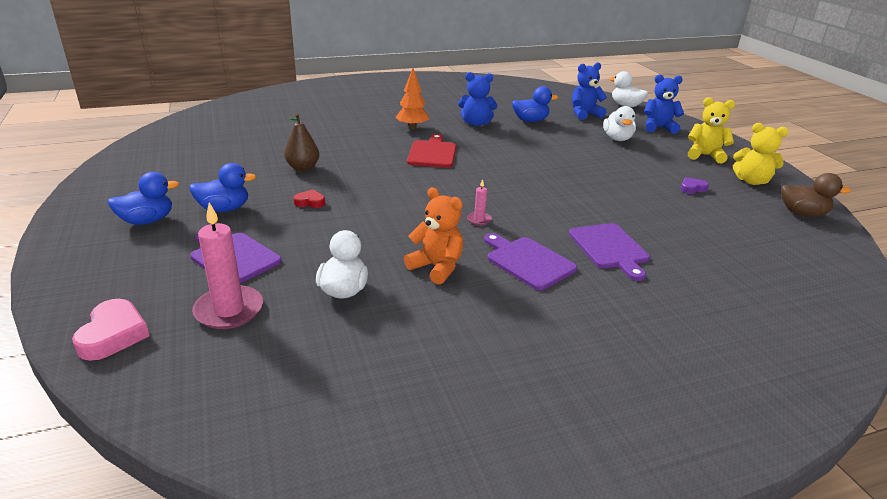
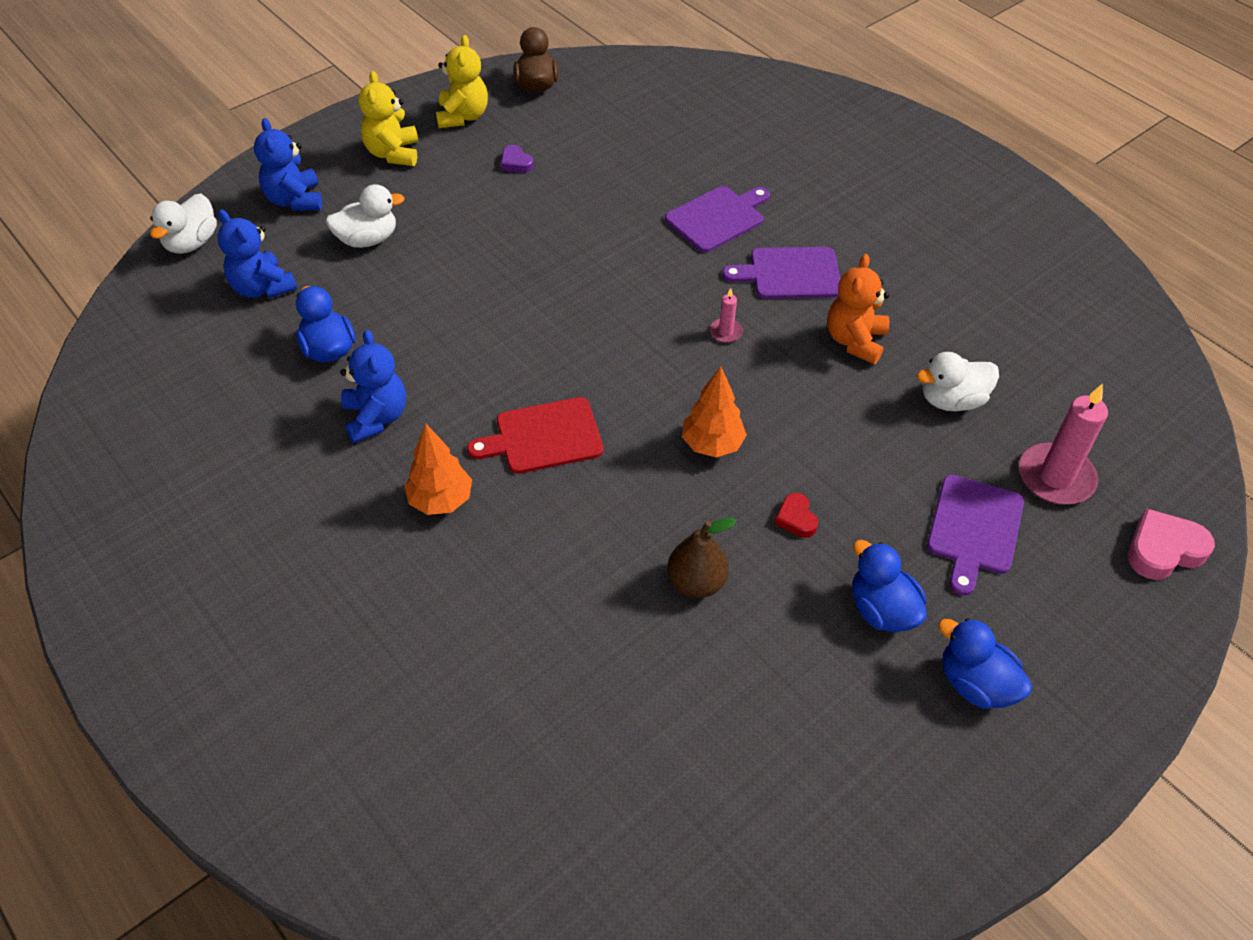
camera: 110 degrees left, 20 degrees up
(387, 192) = (712, 445): none -> orange tree
(528, 261) = (790, 274): purple cutting board -> purple cutting board turned 60 degrees clockwise

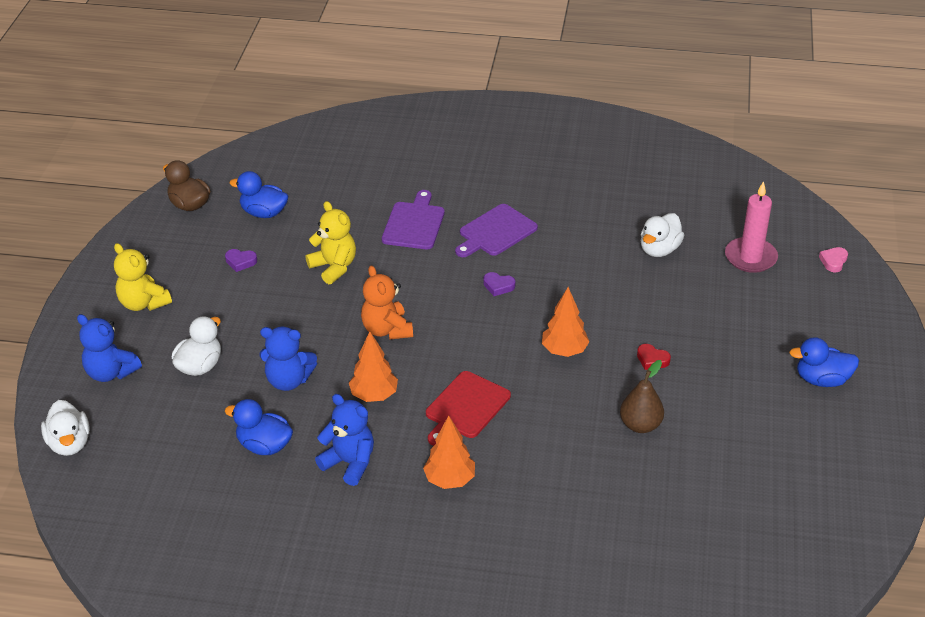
camera: 40 degrees left, 10 degrees down
(262, 288) = (165, 439): blue teddy bear -> blue teddy bear (288, 380)
(463, 116) = (162, 252): yellow teddy bear -> yellow teddy bear (334, 267)
(476, 366) = (374, 395): none -> orange tree
(725, 332) = (498, 286): pink candle -> purple heart
(855, 341) = (574, 248): orange teddy bear -> orange teddy bear (387, 330)
(881, 610) = (743, 375): blue duck -> blue duck (264, 213)
(974, 529) = (741, 307): purple cutting board -> none
(1163, 550) = (833, 261): pink heart -> pink heart, size x0.58

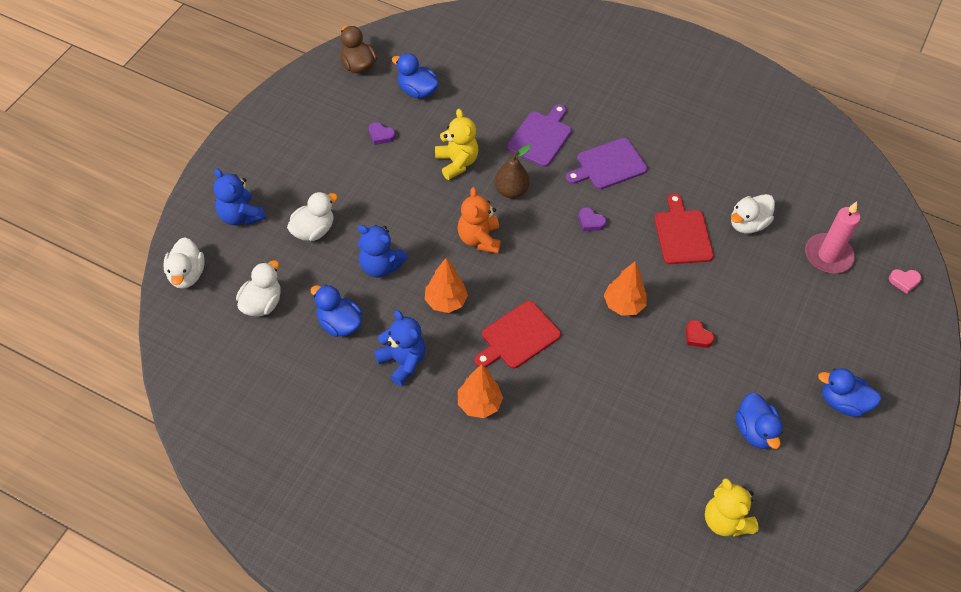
camera: 15 degrees right, 15 degrees up
(143, 303) = (288, 155): yellow teddy bear -> yellow teddy bear (725, 520)
(168, 449) = (262, 303): none -> white duck
(597, 274) = (682, 234): none -> red cutting board
(640, 425) = (662, 399): brown pear -> brown pear (511, 191)
(747, 428) = (755, 431): none -> blue duck
(833, 261) = (904, 281): pink heart -> pink heart turned 135 degrees counterclockwise

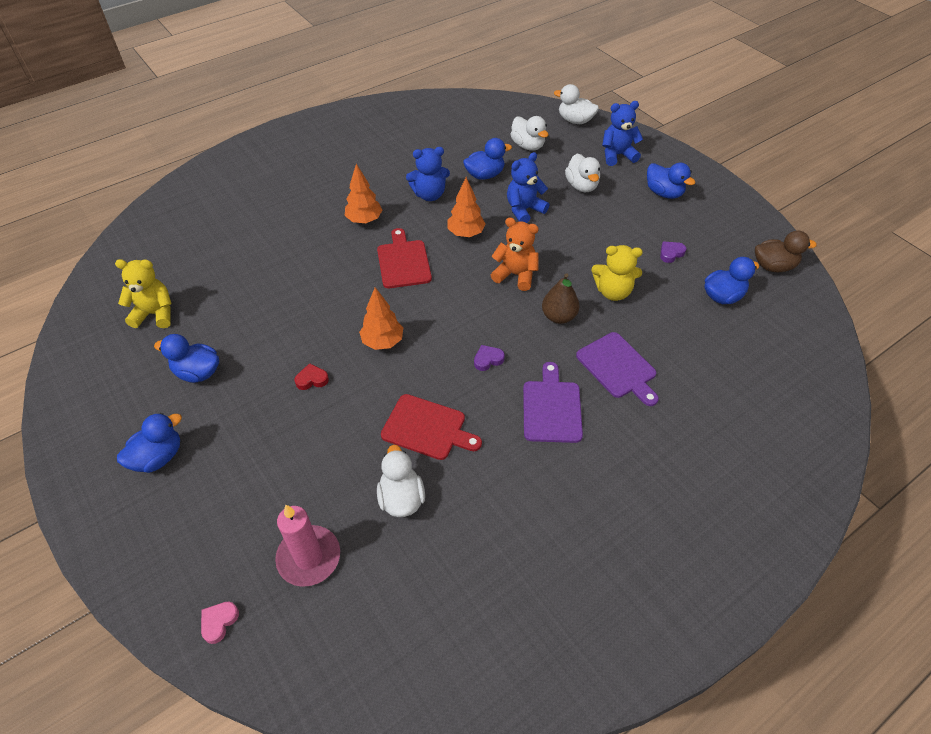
camera: 120 degrees right, 5 degrees down
(290, 161) = (664, 193): none -> blue duck

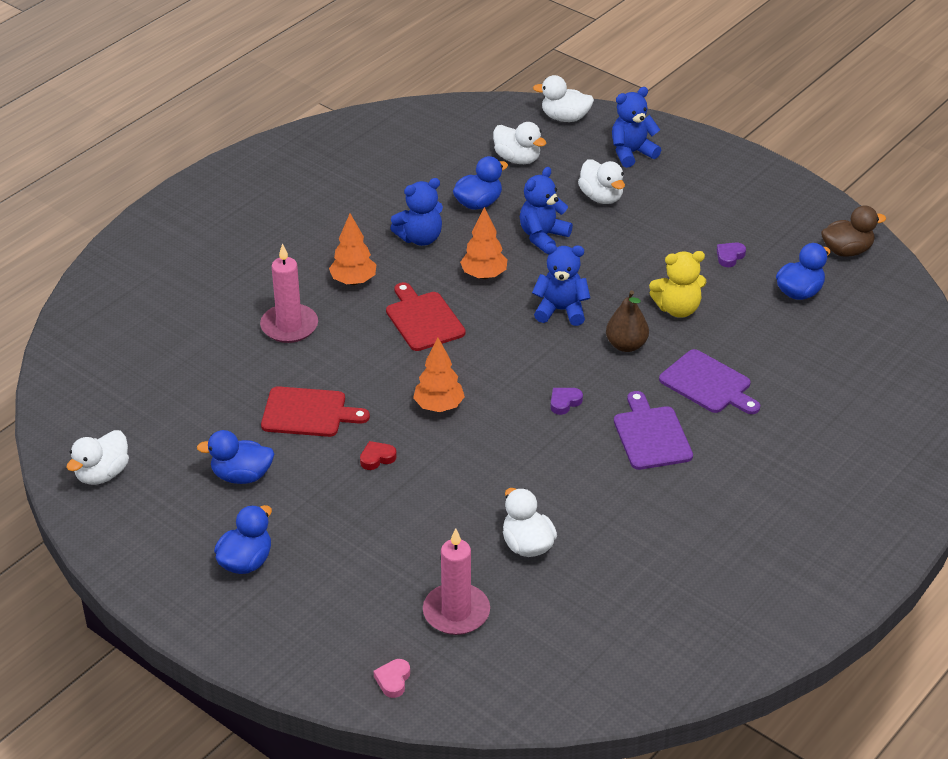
camera: 15 degrees left, 10 degrees down
(94, 347) = (102, 474): none -> white duck
(155, 314) = (153, 427): yellow teddy bear -> none
(299, 248) = (289, 326): none -> pink candle
(427, 428) = (526, 479): red cutting board -> red cutting board (308, 413)
(515, 275) = (561, 310): orange teddy bear -> blue teddy bear
(664, 193) = (701, 189): blue duck -> none

